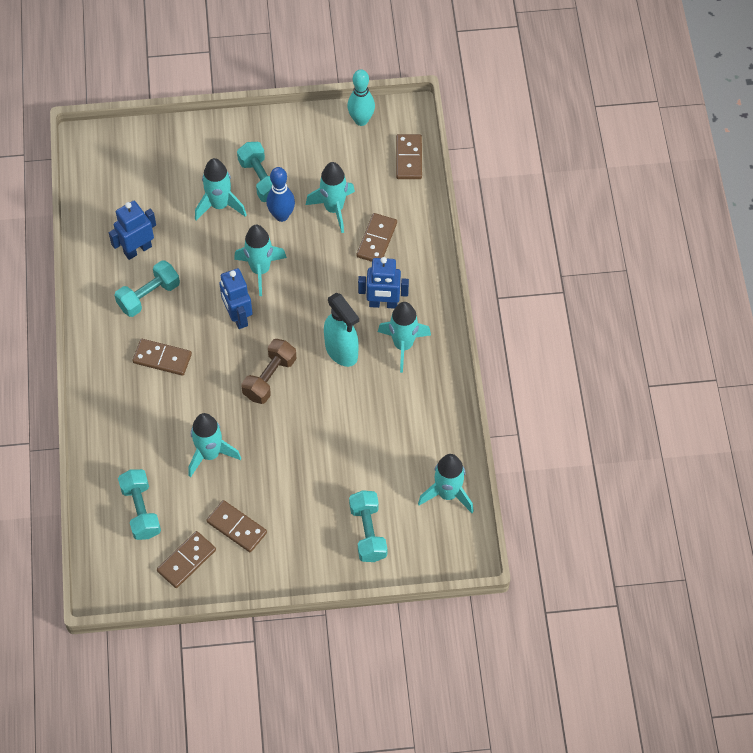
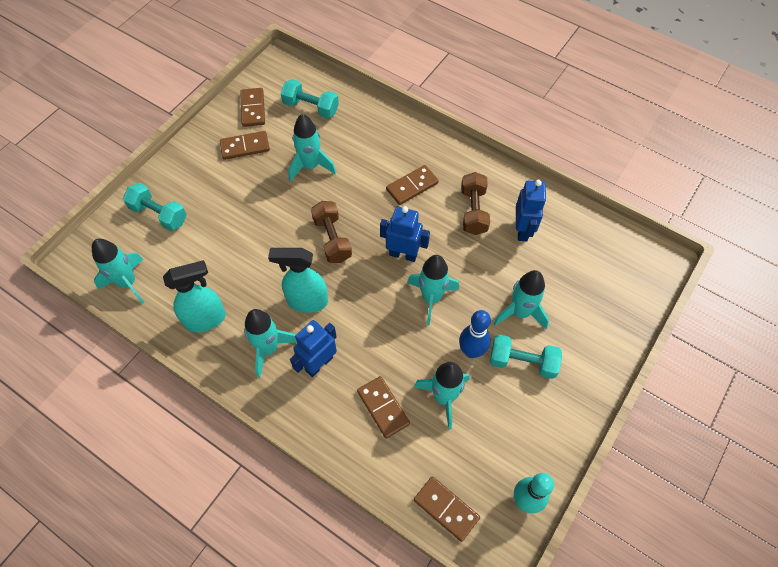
camera: 130 degrees right, 0 degrees up
(148, 296) = (473, 211): turquoise dumbbell -> brown dumbbell
(422, 408) = (206, 319): none -> turquoise spray bottle

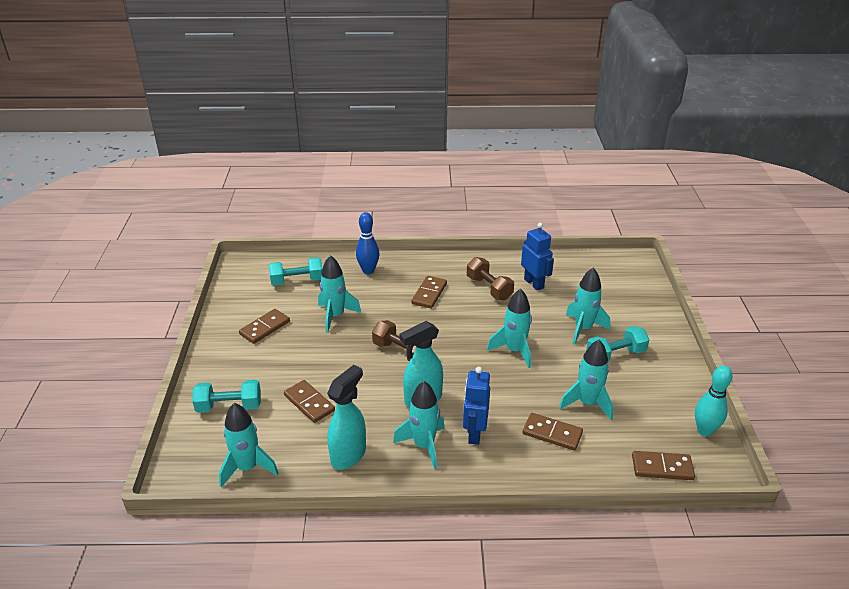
camera: 35 degrees left, 25 degrees down
(253, 109) = (246, 301): brown domino -> brown domino (309, 403)
(403, 254) = (466, 335): blue robot -> none
(471, 351) = (575, 367): blue bowling pin -> blue bowling pin (368, 271)

